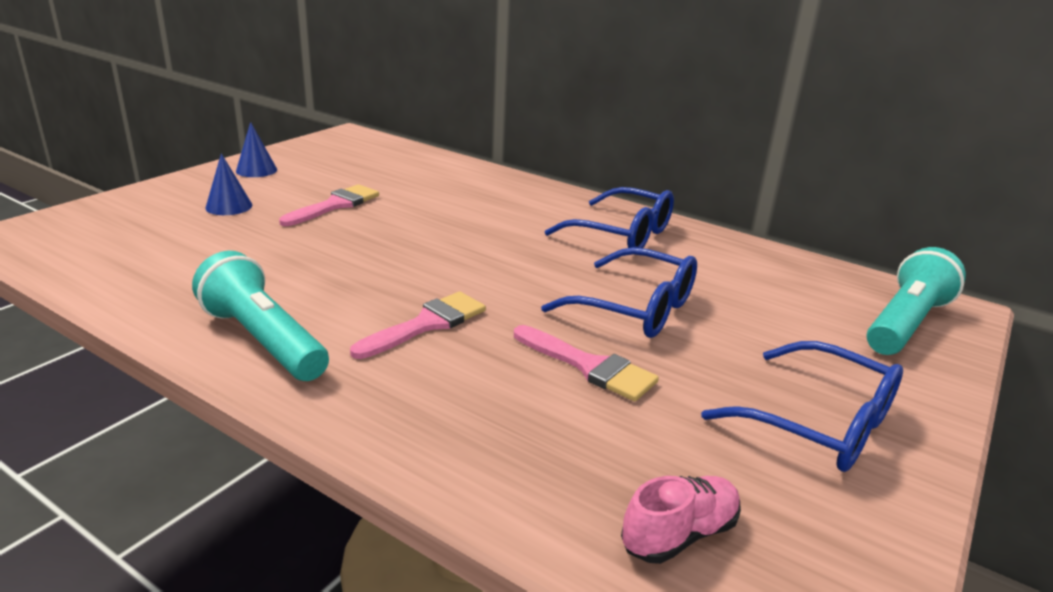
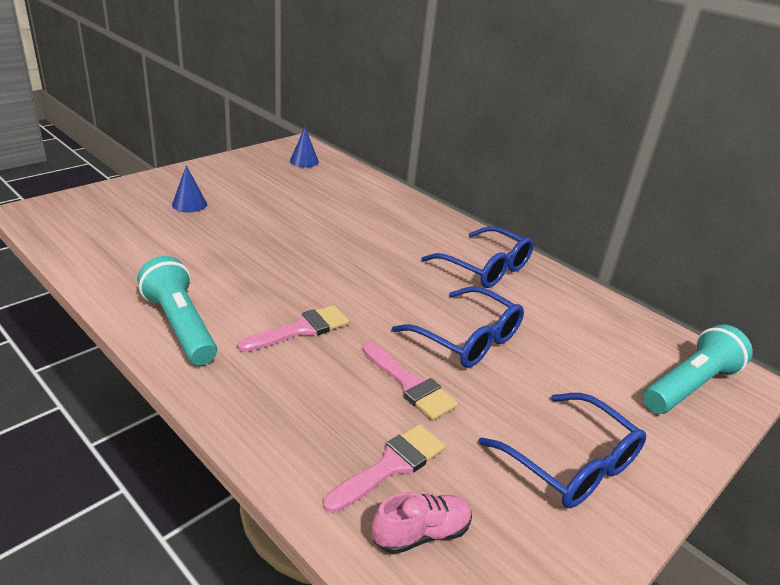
camera: 10 degrees right, 5 degrees up
(256, 170) = (219, 172): blue cone -> blue cone (304, 161)
(335, 205) = (268, 212): pink brush -> pink brush (391, 466)

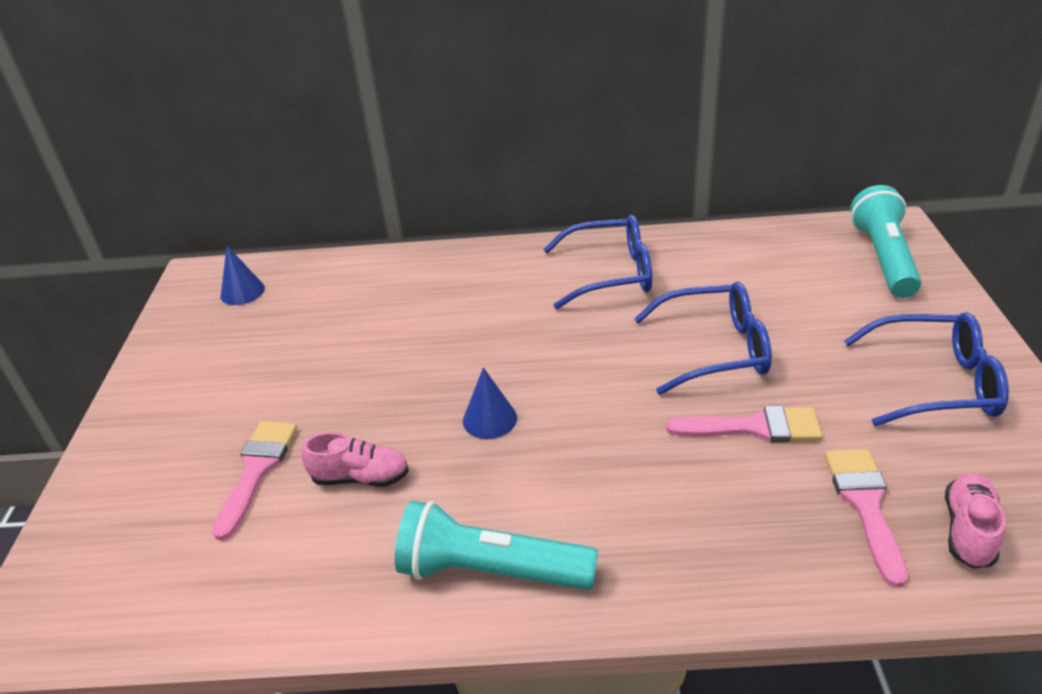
camera: 40 degrees left, 5 degrees up
(189, 204) = (218, 442): blue cone -> blue cone (489, 419)
(207, 255) = (360, 478): none -> pink shoe
(301, 329) = (593, 464): pink brush -> pink brush (257, 470)

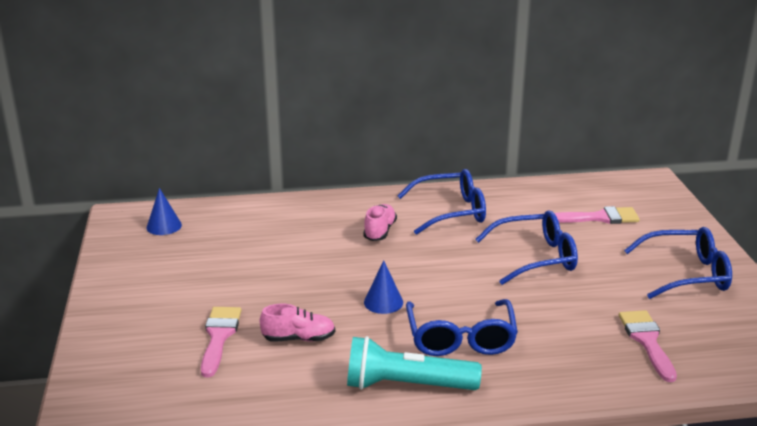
camera: 10 degrees left, 10 degrees down
(585, 487) = (460, 338): none -> blue glasses
(754, 427) = (570, 302): pink brush -> pink brush (599, 218)
(883, 258) = (646, 200): turquoise flashlight -> none
(968, 530) = (712, 352): pink shoe -> pink shoe (380, 231)

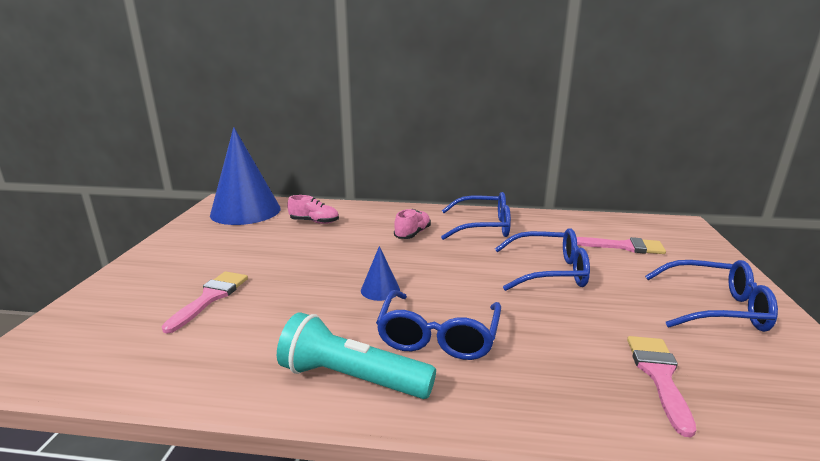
camera: 15 degrees right, 5 degrees down
(164, 226) = (245, 211): blue cone -> blue cone, size x2.40
(298, 338) = (278, 310): pink shoe -> pink shoe (314, 222)

